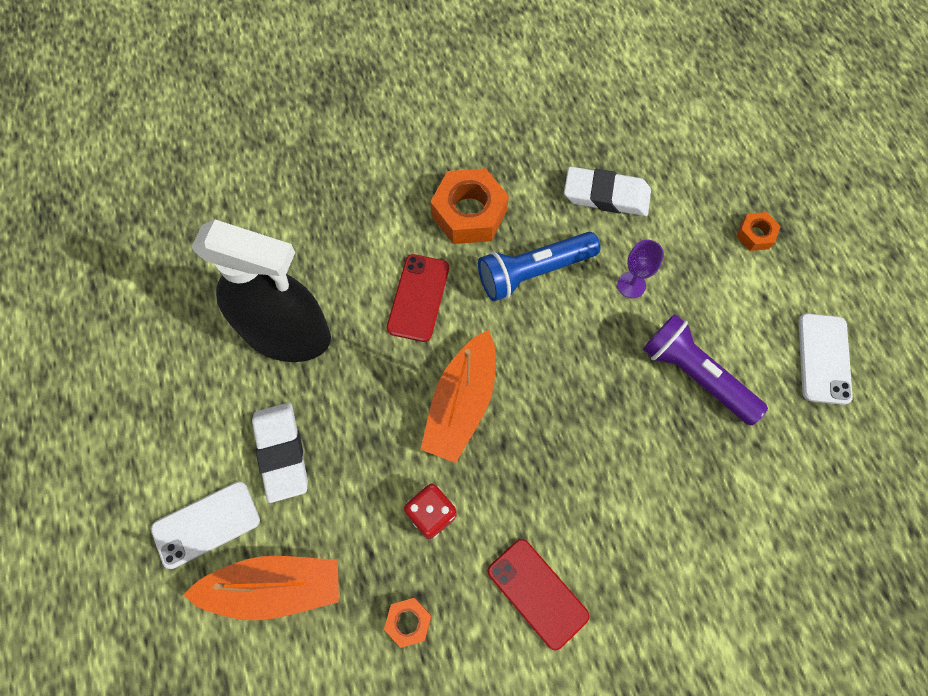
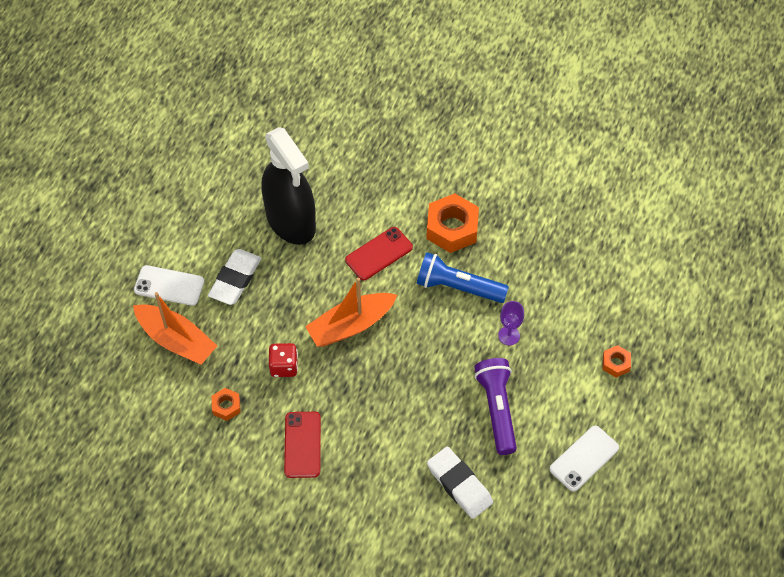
camera: 40 degrees right, 10 degrees down
(606, 195) = (545, 276): white eraser -> white eraser (459, 485)

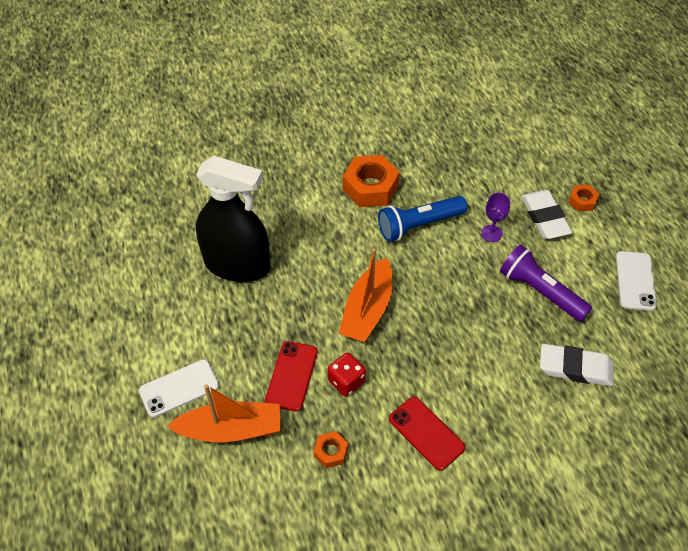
camera: 40 degrees left, 5 degrees down
(235, 279) = (234, 342): white eraser -> white eraser (544, 217)
(379, 254) = (334, 241): red phone -> red phone (291, 376)

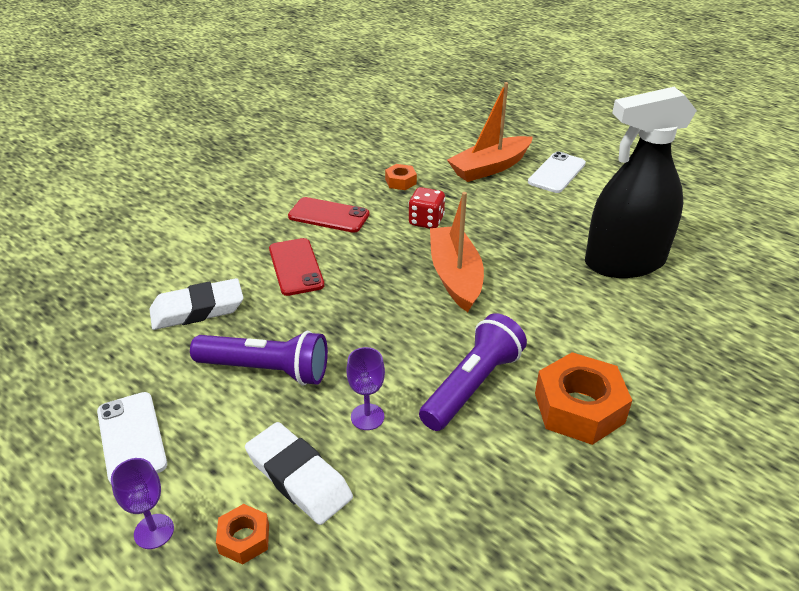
camera: 150 degrees right, 15 degrees down
(291, 376) = (477, 208): red phone -> red phone (296, 267)
(419, 225) = (472, 385): blue flashlight -> purple flashlight
(627, 223) = (154, 531): none -> purple goblet

